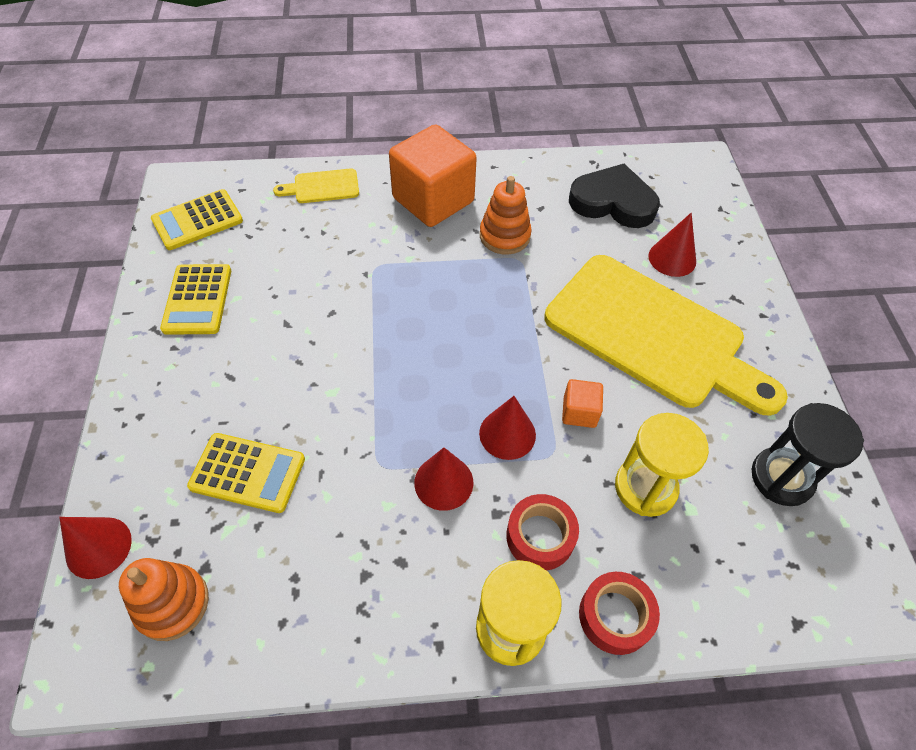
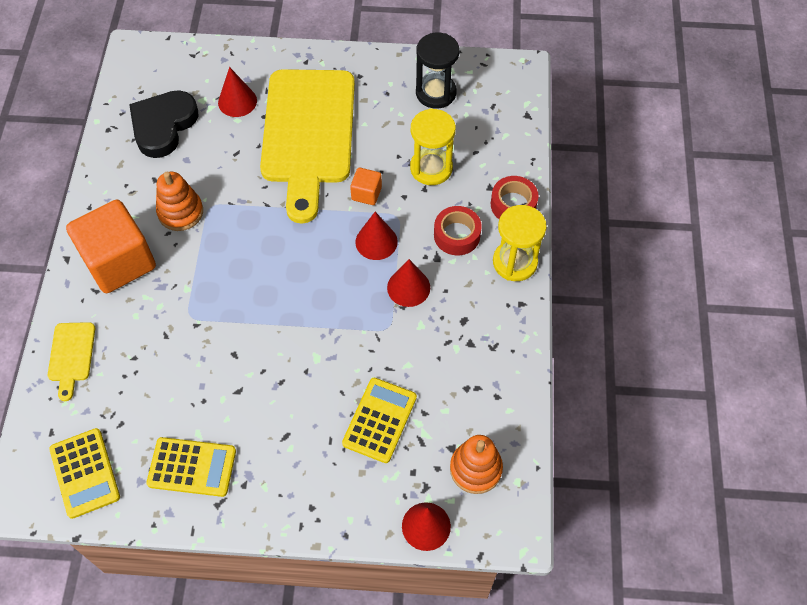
camera: 80 degrees left, 5 degrees up
(651, 334) = (308, 133): yellow cutting board -> yellow cutting board turned 135 degrees clockwise

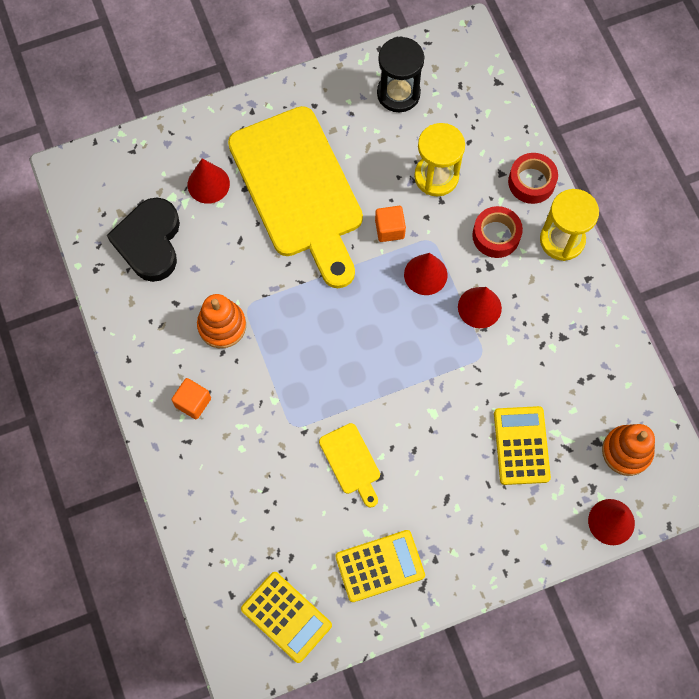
camera: 25 degrees left, 10 degrees up
(71, 355) = (204, 514): yellow cutting board -> yellow cutting board (351, 462)
(119, 262) = (193, 402): orange cube -> orange cube, size x0.45

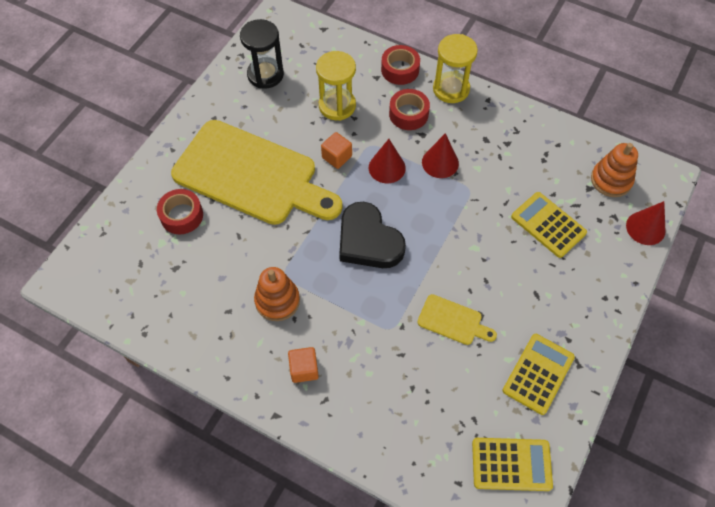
camera: 40 degrees left, 10 degrees down
(149, 242) = (171, 284): black heart -> black heart (368, 240)
(208, 184) = (181, 215): red cone -> red tape

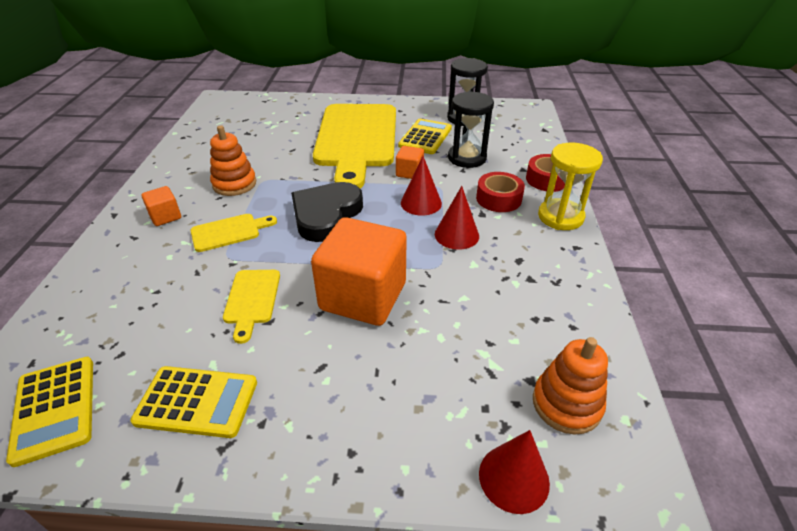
camera: 65 degrees right, 20 degrees down
(181, 215) = (297, 122): red tape -> none
(337, 106) = (467, 158): yellow hourglass -> black hourglass
(356, 320) = (229, 232): none -> yellow cutting board
(481, 248) = (363, 296): none -> orange cube
(548, 225) = (437, 350): yellow calculator -> yellow calculator (425, 137)

